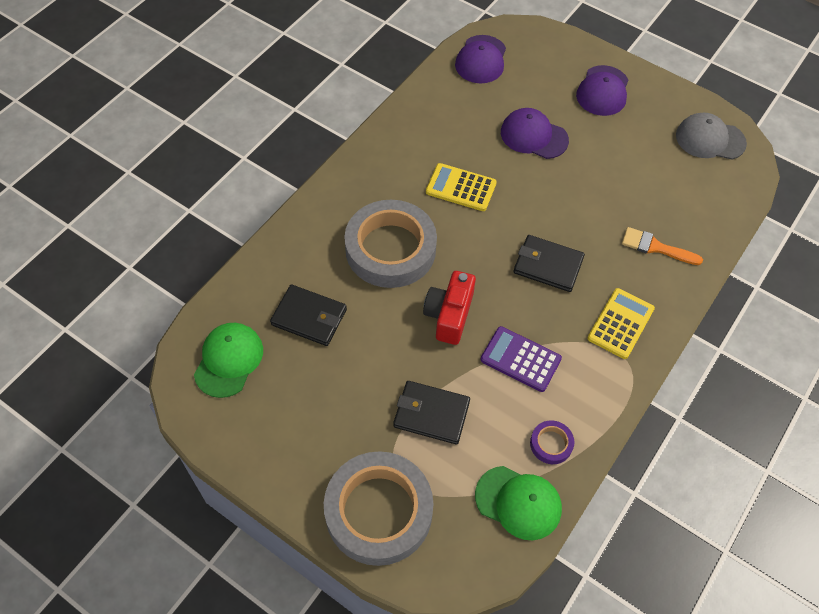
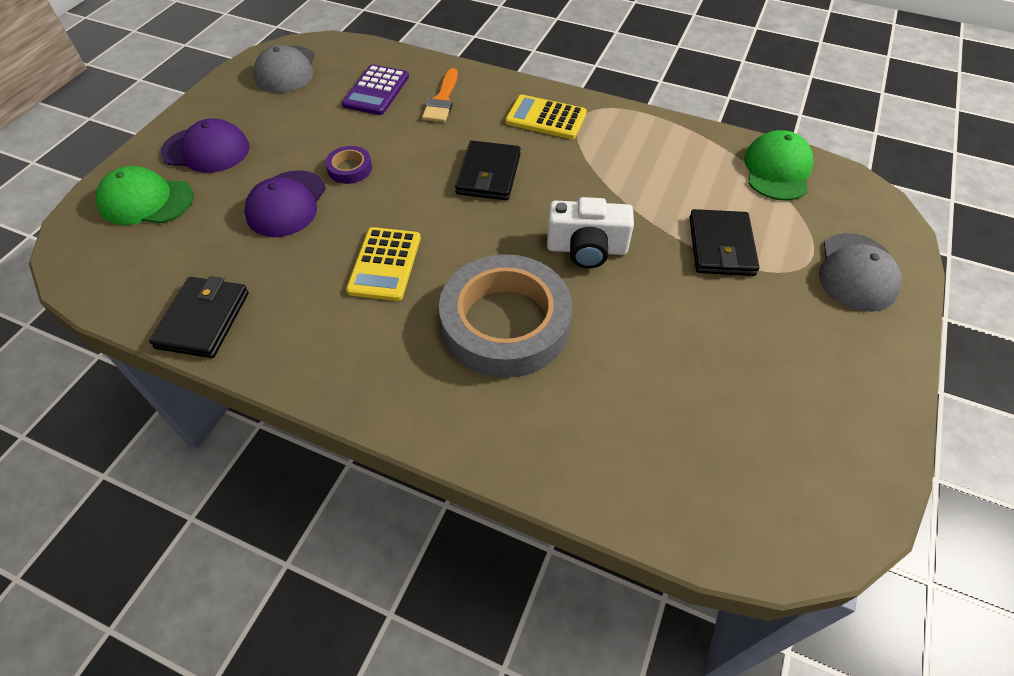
camera: 100 degrees left, 5 degrees down
(229, 360) = (760, 483): green cap -> green cap (146, 201)
(309, 317) = (648, 395): black wallet -> black wallet (203, 320)
(378, 511) = (857, 272): grey tape -> grey cap
(449, 315) = (586, 249): red camera -> white camera
(481, 59) = (131, 274): purple cap -> none
(520, 359) = (619, 184): purple calculator -> purple calculator (376, 91)
(551, 444) = (704, 154): purple tape -> purple tape (350, 168)

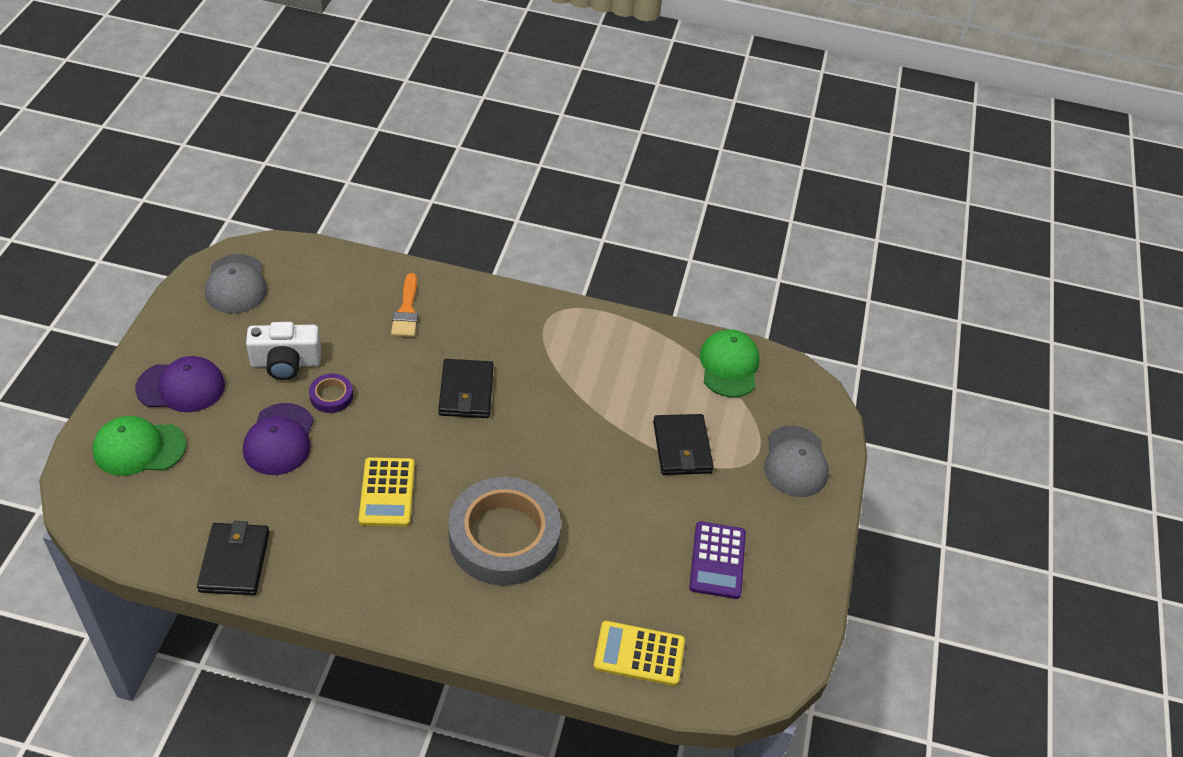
camera: 15 degrees left, 5 degrees down
(376, 91) = (337, 304): purple calculator -> purple calculator (717, 560)
(546, 118) = (512, 324): yellow calculator -> yellow calculator (639, 654)
(586, 249) = (566, 460): white camera -> white camera (286, 363)

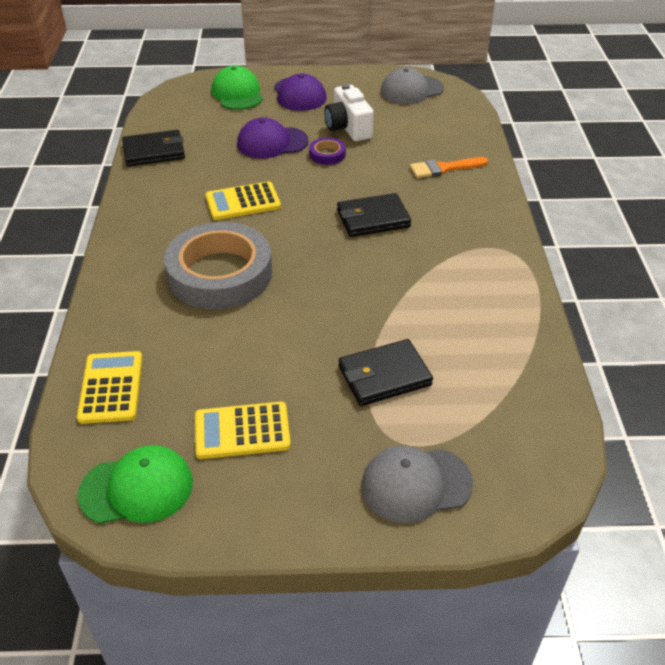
camera: 80 degrees right, 5 degrees down
(717, 560) = (242, 431): purple calculator -> yellow calculator
(729, 366) = (529, 397): green cap -> green cap (137, 488)

